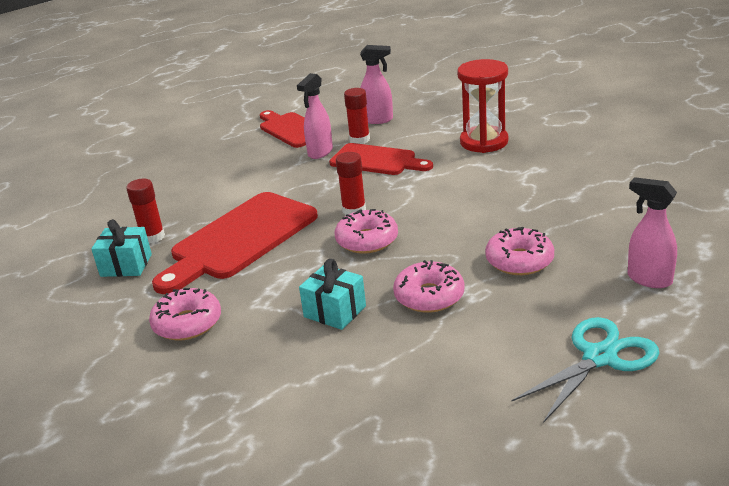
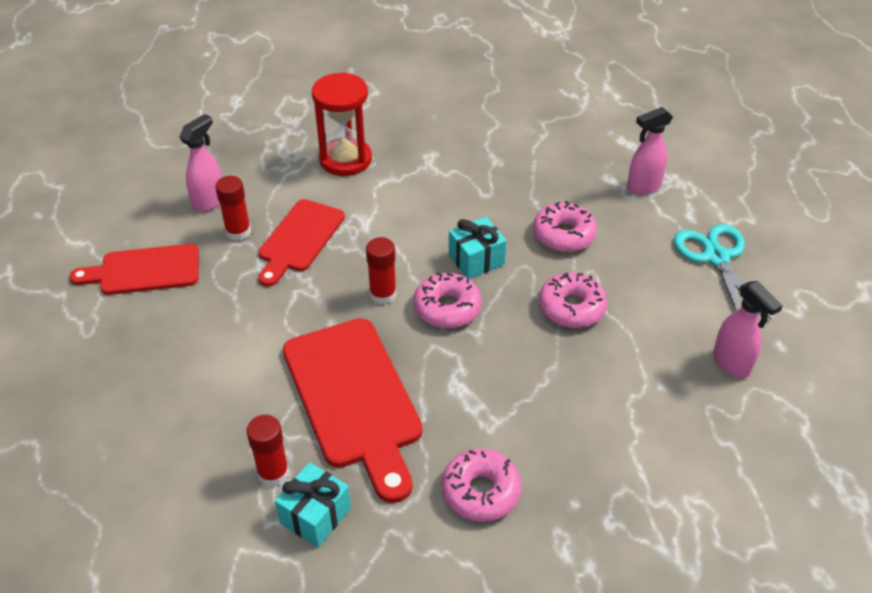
camera: 65 degrees left, 15 degrees up
(320, 152) = (231, 271): pink spray bottle -> pink spray bottle (731, 364)
(335, 311) = (547, 375): turquoise gift -> turquoise gift (476, 260)
(376, 160) = (299, 239): red cutting board -> red cutting board turned 150 degrees clockwise

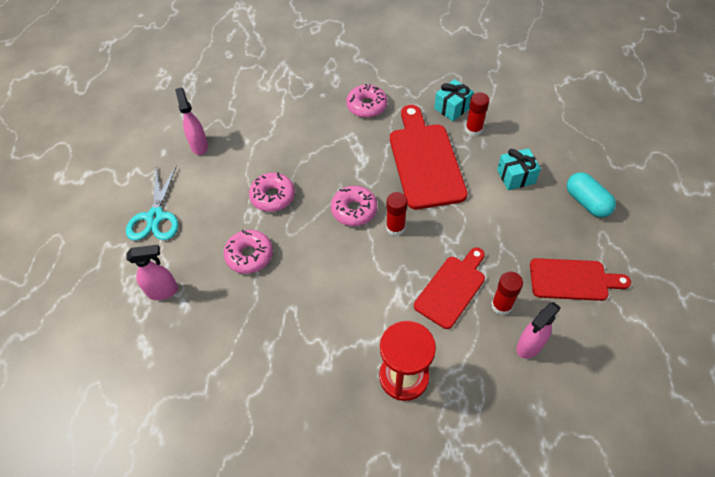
camera: 165 degrees left, 10 degrees up
(98, 373) = (586, 202): none -> turquoise capsule
(476, 260) = (322, 245): turquoise gift -> turquoise gift (516, 177)

